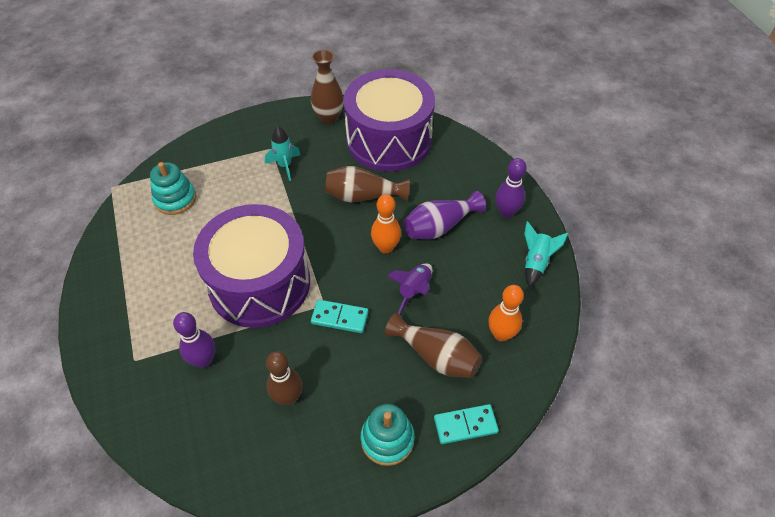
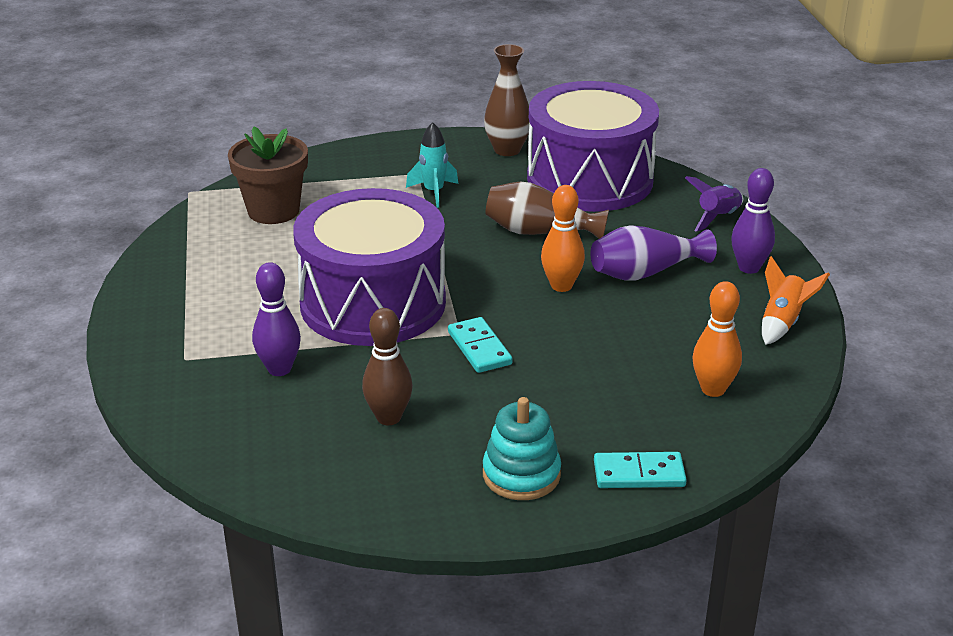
camera: 10 degrees right, 20 degrees down
(175, 199) = (273, 211): turquoise stacking toy -> brown flower pot
(339, 318) = (479, 348): turquoise domino -> turquoise domino turned 45 degrees clockwise
(414, 290) = (593, 332): purple rocket -> purple rocket (717, 218)
(436, 356) = (611, 400): brown vase -> none
(536, 262) = (782, 322): turquoise rocket -> orange rocket

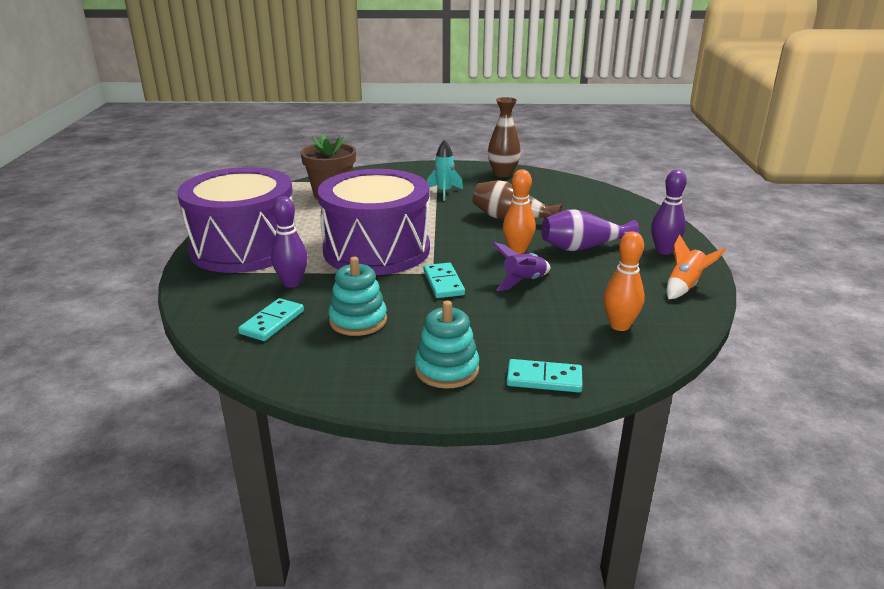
camera: 10 degrees right, 5 degrees down
(279, 432) = (272, 322): none -> turquoise domino
(388, 417) = (358, 320): brown bowling pin -> turquoise stacking toy
(590, 179) = (556, 193): purple drum -> purple drum (244, 248)
(717, 218) = (645, 220): purple rocket -> purple rocket (523, 282)

